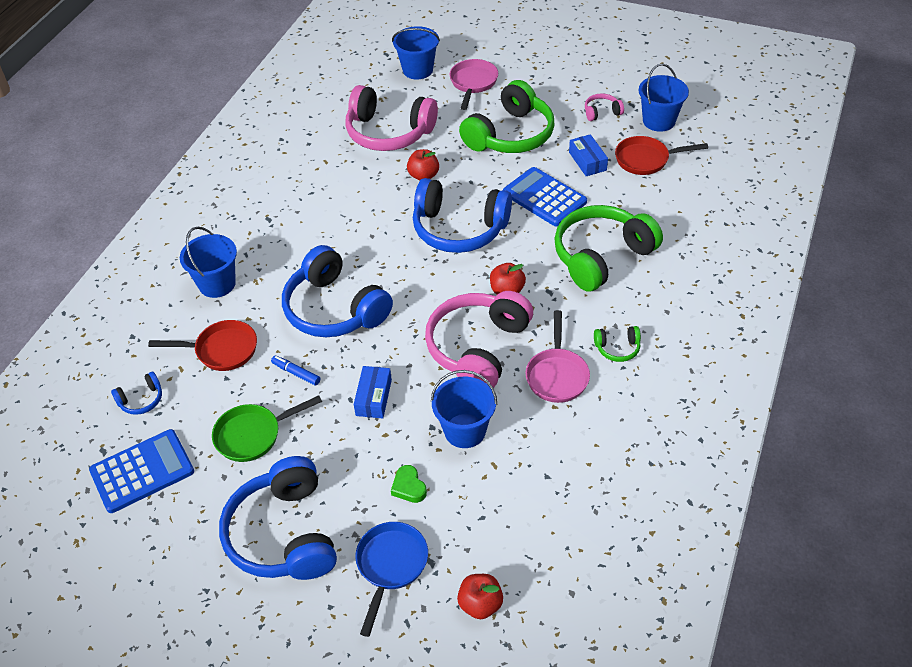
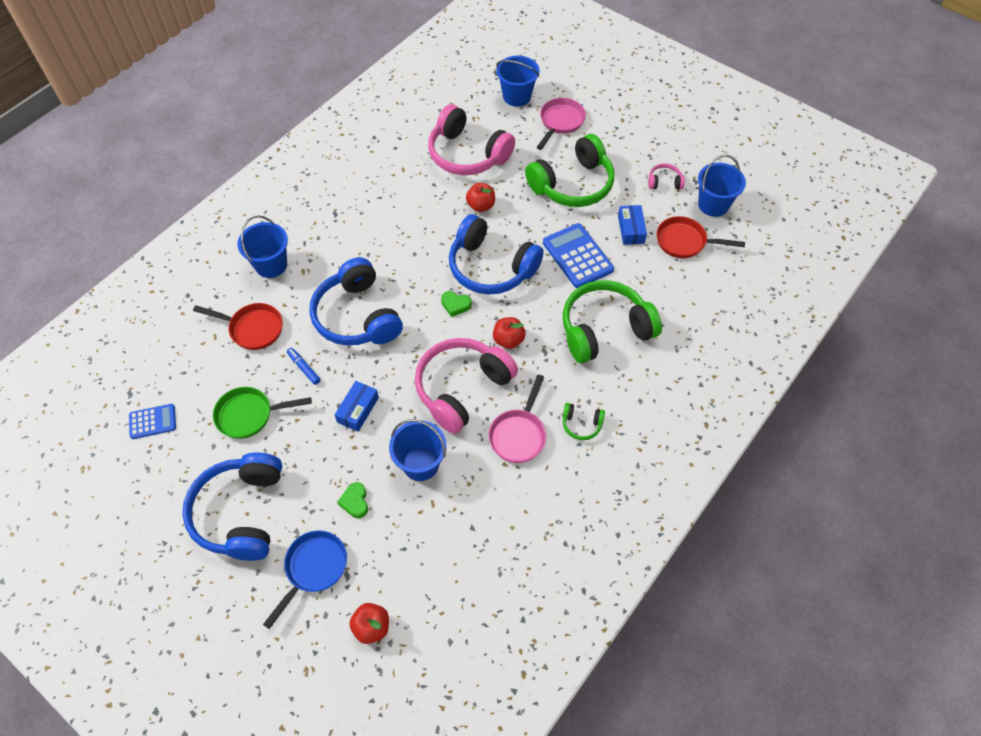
camera: 15 degrees right, 10 degrees up
(141, 400) = (174, 356): blue headphones -> none
(142, 471) = (153, 421): blue calculator -> blue calculator, size x0.58
(437, 272) = (455, 305): none -> green heart

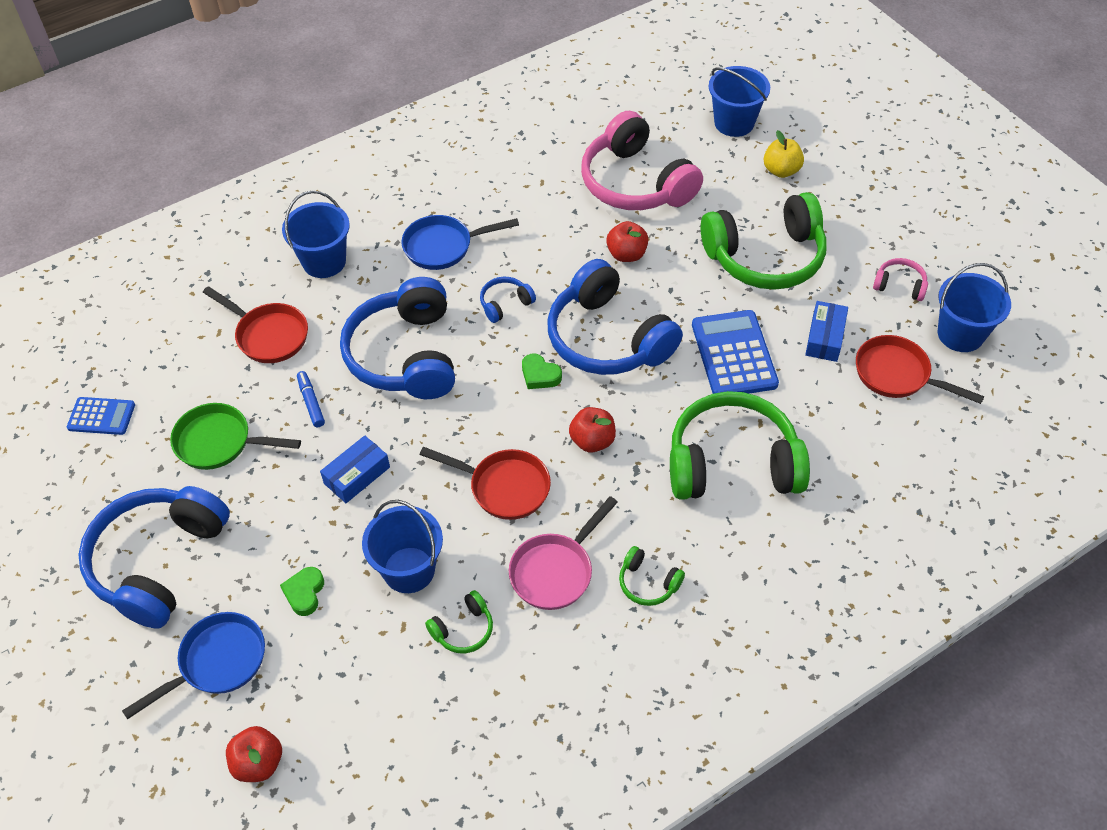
camera: 20 degrees right, 5 degrees down
(352, 232) = (443, 246): none -> blue pan
(412, 262) = (505, 304): none -> blue headphones
(462, 388) = (504, 487): pink headphones -> red pan
(473, 492) = (463, 629): none -> green headphones
(560, 122) = (781, 170): pink pan -> yellow apple

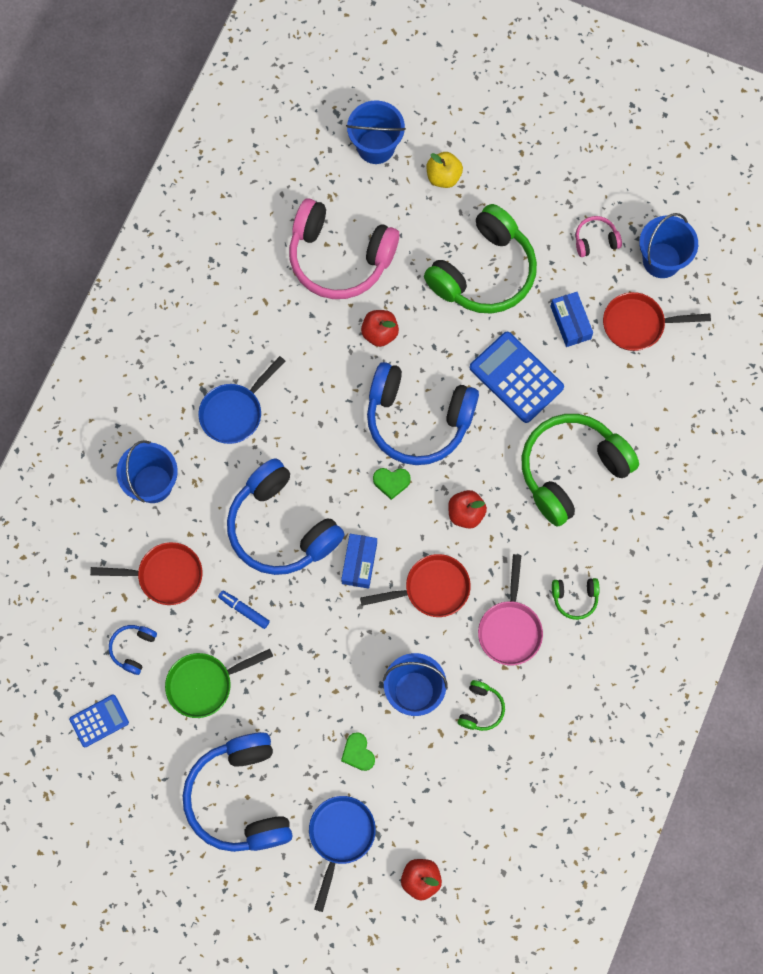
camera: 35 degrees left, 20 degrees up
(357, 475) = (324, 646): blue box -> blue box (359, 563)
(505, 304) = (321, 436): blue headphones -> blue headphones (133, 649)

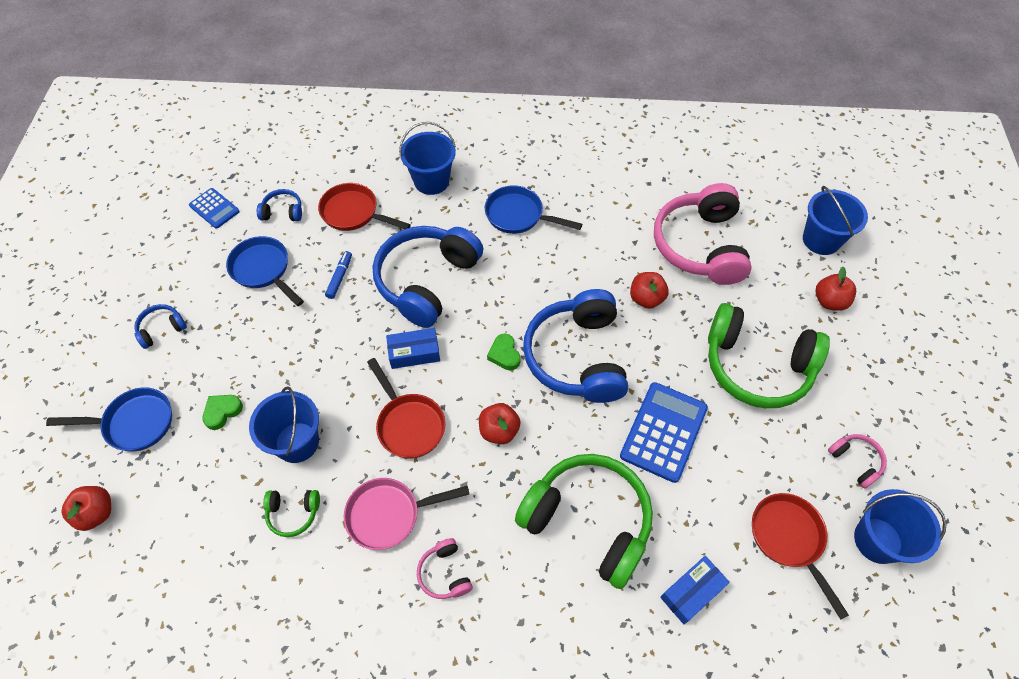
camera: 70 degrees right, 15 degrees down
(165, 575) = (354, 213): red pan -> red pan turned 135 degrees clockwise
(205, 684) = (263, 270): green pan -> blue pan
(240, 798) = (161, 329): blue headphones -> blue headphones, size x0.43
(443, 177) = (829, 301): yellow apple -> red apple
(570, 322) = (751, 466): blue box -> blue box (692, 592)
(575, 598) = (445, 573): green headphones -> pink headphones

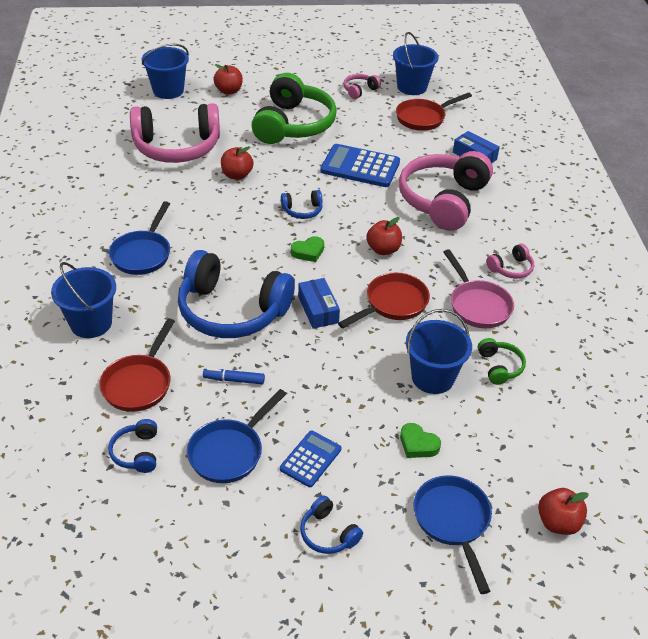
camera: 100 degrees left, 15 degrees down
(214, 208) = (131, 530): blue calculator -> blue calculator (310, 459)
(577, 357) = (302, 210): blue headphones -> blue headphones, size x0.43
(588, 521) = (443, 200): green headphones -> pink headphones

